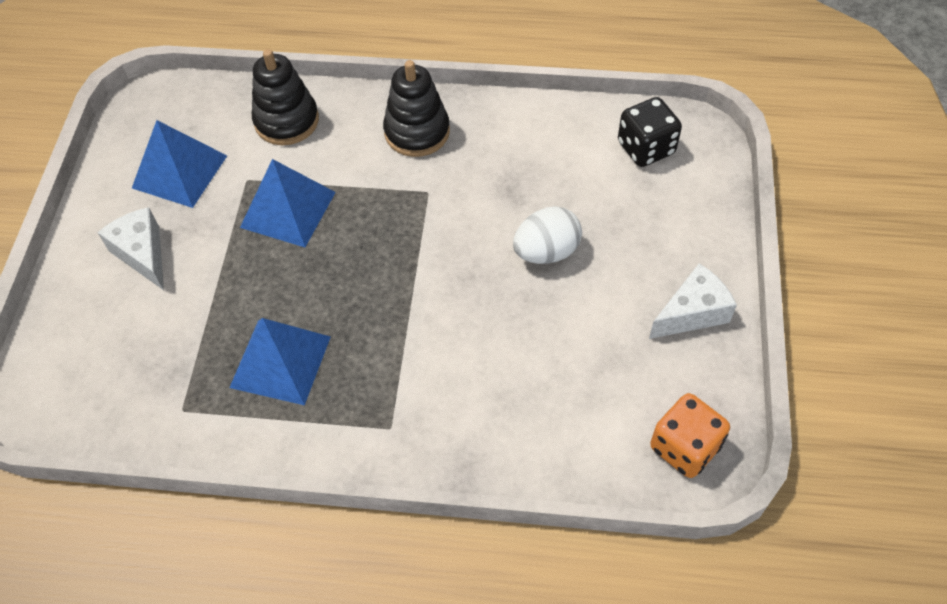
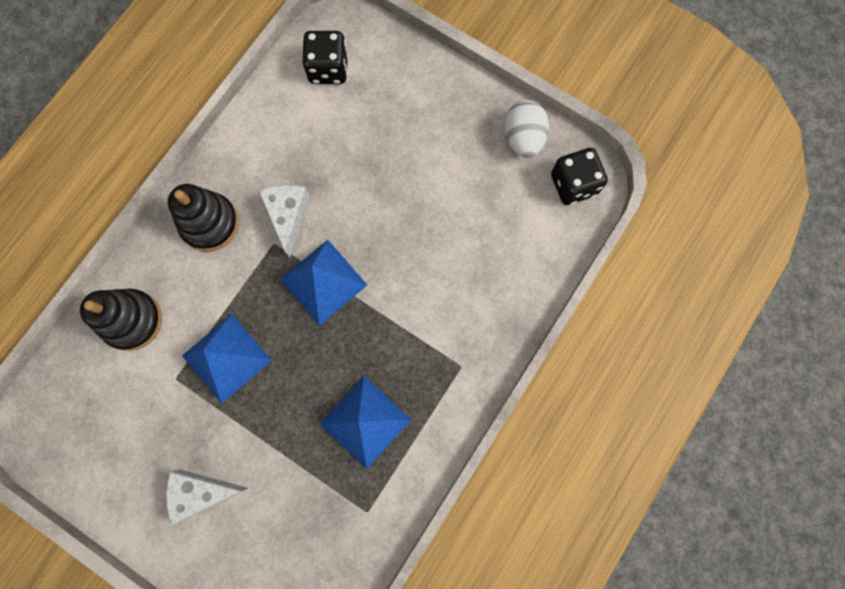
camera: 65 degrees left, 20 degrees up
(180, 171) = (132, 431): blue pyramid -> blue pyramid (323, 281)
(546, 251) = (378, 187): white egg -> white egg (523, 138)
(684, 447) = (573, 184): orange dice -> black dice
(692, 313) = (481, 121): white cheese -> white cheese (288, 216)

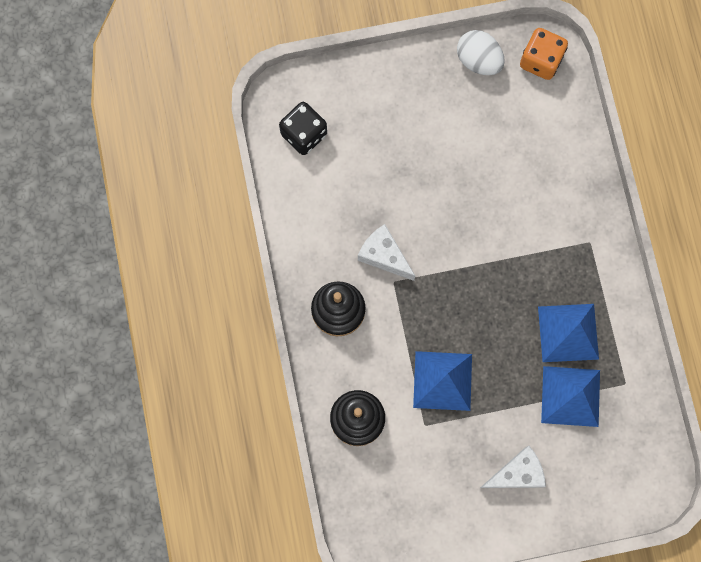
camera: 45 degrees left, 0 degrees up
(202, 493) = (517, 473): white cheese -> white cheese turned 150 degrees counterclockwise
(323, 281) = (451, 274): blue pyramid -> blue pyramid (570, 396)
(573, 184) = (540, 61): black dice -> orange dice

